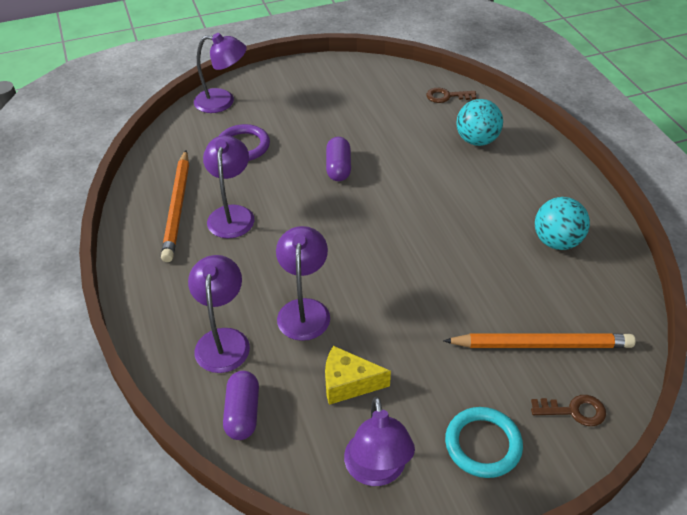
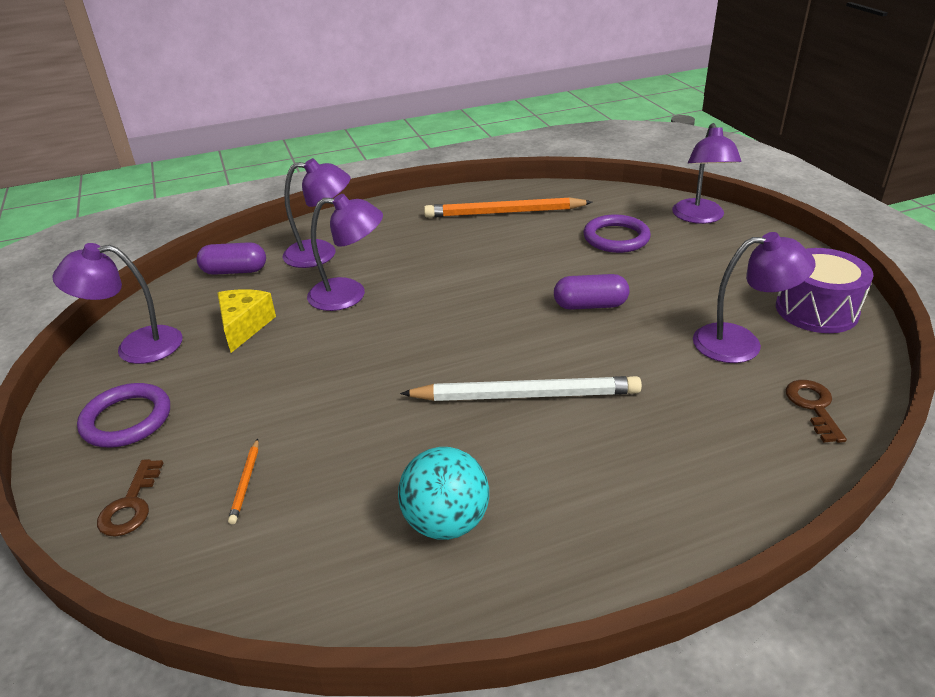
camera: 90 degrees right, 10 degrees down
(232, 214) = (496, 242): purple lamp -> purple lamp (741, 343)
(355, 76) = (816, 310): none -> purple drum
(441, 205) = (525, 395): none -> white pencil
(477, 140) = (696, 439): turquoise ball -> none
(483, 444) = (126, 419): turquoise ring -> purple ring
(541, 344) = (246, 482): orange pencil -> orange pencil, size x0.42

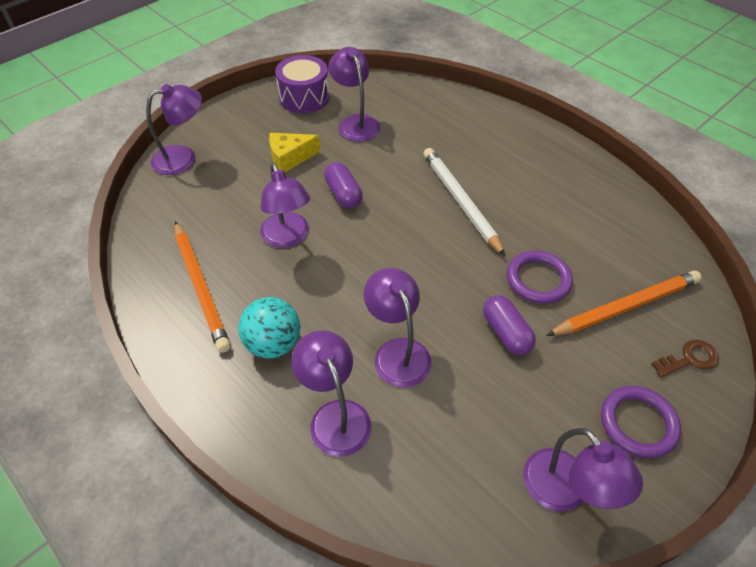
camera: 115 degrees left, 15 degrees up
(234, 271) = (402, 488): purple capsule -> purple capsule (506, 333)
(244, 326) = (485, 412): yellow cheese -> yellow cheese (290, 158)
(246, 482) = (626, 307): orange pencil -> orange pencil, size x2.37
(446, 522) = (578, 205): turquoise ball -> turquoise ball (273, 344)
(539, 260) = (288, 238): none -> purple lamp
(616, 238) = (233, 199): purple ring -> purple ring (538, 279)
(813, 406) = (402, 95): brown key -> none

